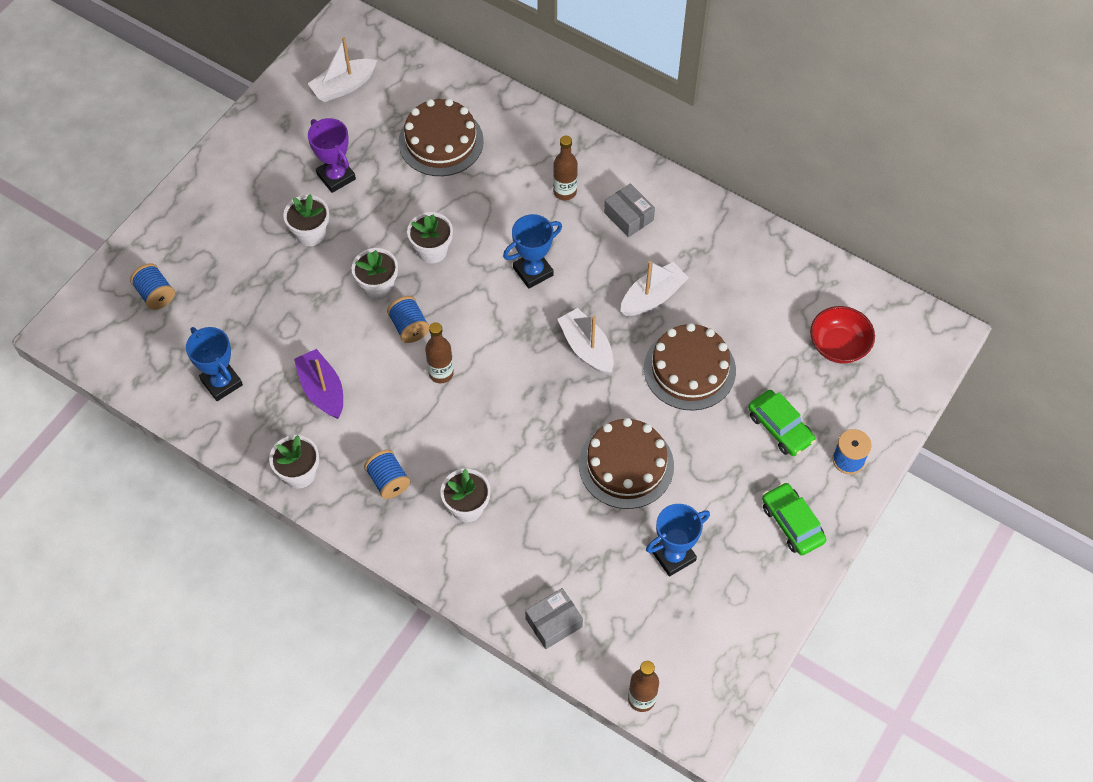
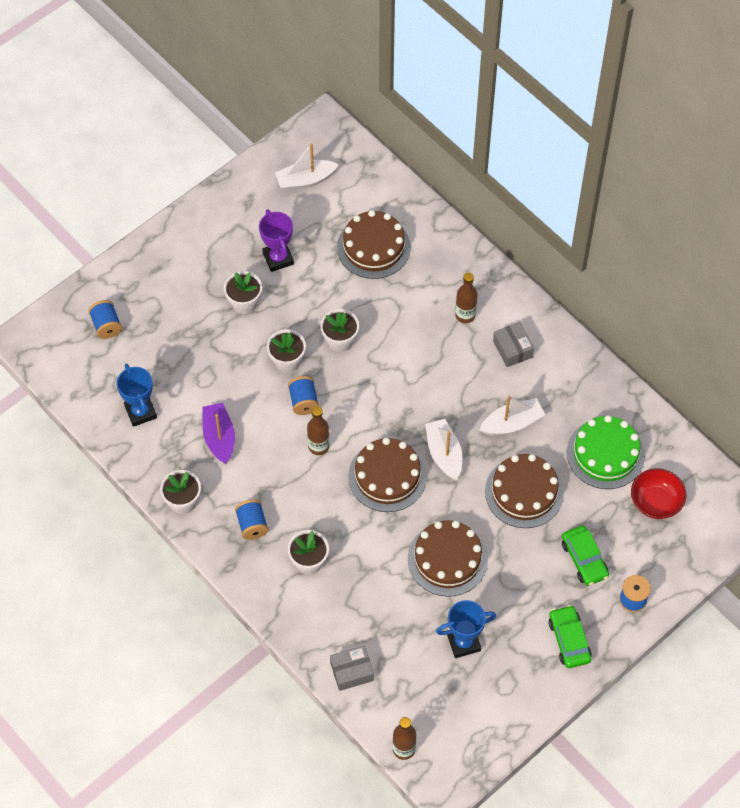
camera: 15 degrees right, 0 degrees up
(529, 388) = (387, 476): none -> brown cake
(533, 271) = (418, 378): blue trophy -> none
(766, 306) = (605, 454): none -> green cake

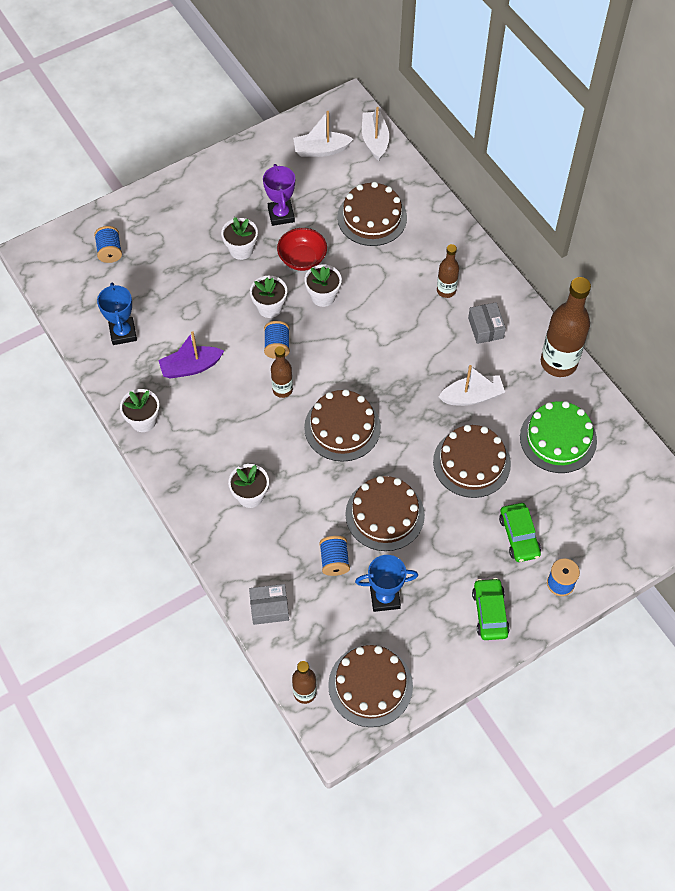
camera: 10 degrees right, 0 degrees up
(219, 437) = (191, 367): purple boat -> purple boat turned 105 degrees counterclockwise
(252, 525) = (204, 453): blue spool -> blue spool (334, 561)
(444, 454) = (401, 415): white boat -> white boat (375, 140)
(466, 731) = (370, 685): none -> brown cake
(592, 374) = (558, 363): none -> brown bottle
(655, 502) = (600, 492): red bowl -> red bowl (302, 259)

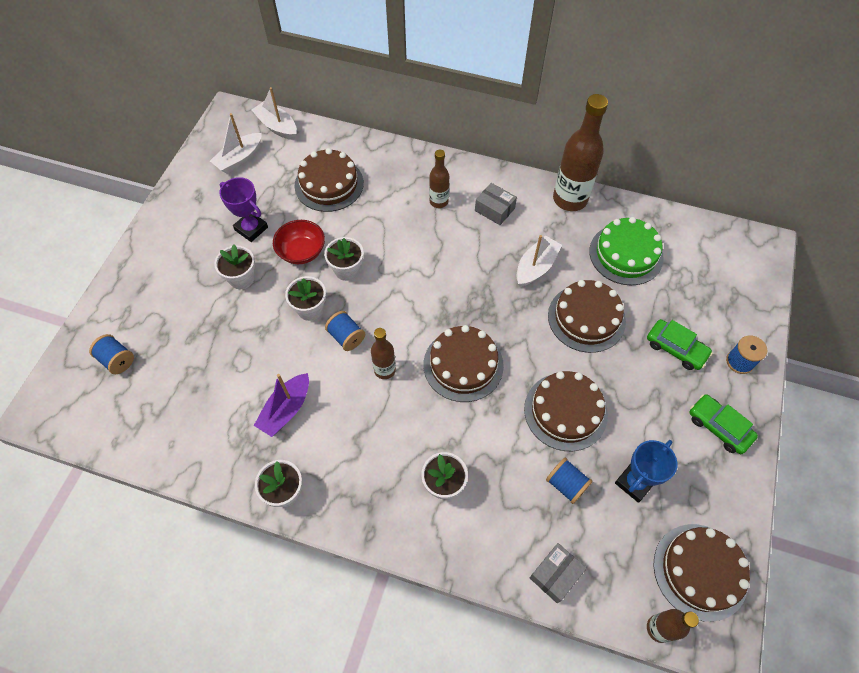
camera: 40 degrees left, 0 degrees up
(123, 333) = (194, 425): blue trophy -> none

